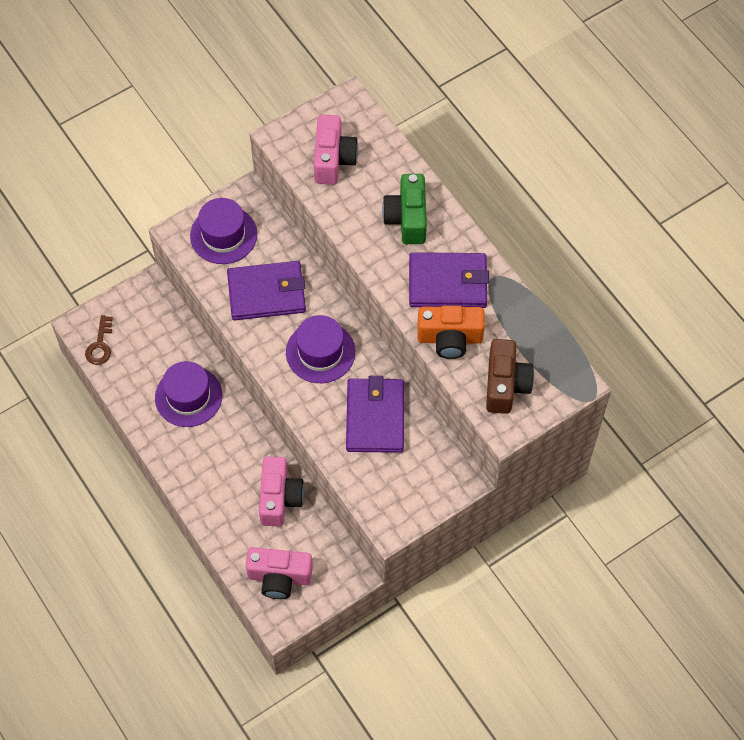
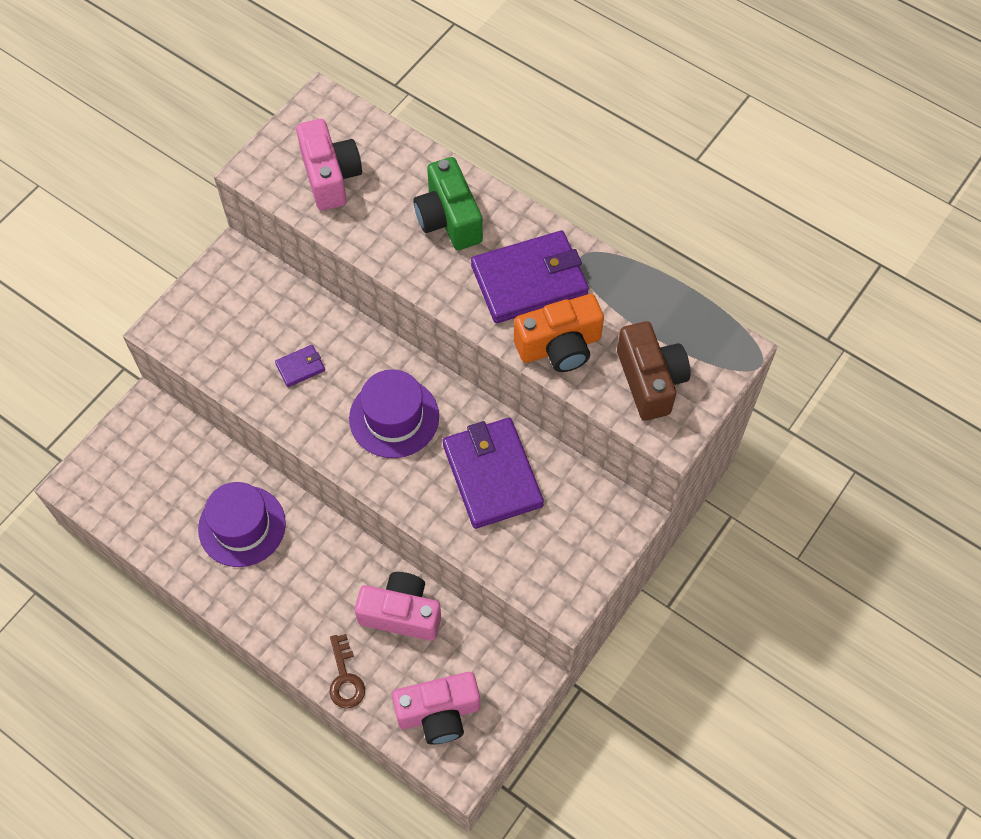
camera: 20 degrees left, 0 degrees up
(100, 345) = (108, 499): brown key -> brown key (345, 678)
(223, 235) = (220, 314): purple hat -> none
(267, 293) = (300, 367): purple wallet -> purple wallet, size x0.44
(279, 498) = (401, 613): pink camera -> pink camera turned 60 degrees counterclockwise

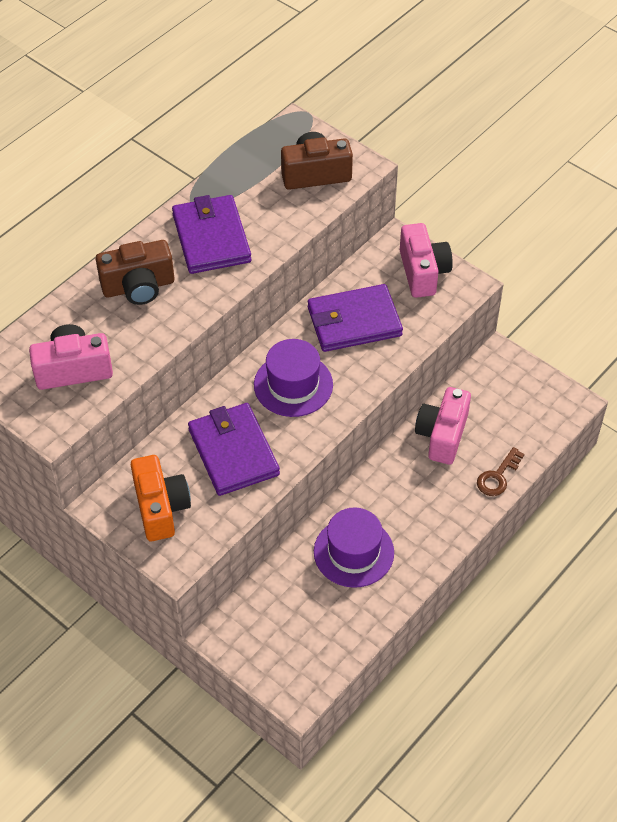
camera: 85 degrees left, 10 degrees down
(300, 367) = (233, 452): purple wallet -> purple wallet, size x2.29
(345, 678) = (498, 476): brown key -> brown key turned 135 degrees clockwise
(439, 713) = (527, 414): pink camera -> pink camera (423, 272)
(449, 219) = (138, 287): green camera -> brown camera
(559, 346) = (277, 224): orange camera -> orange camera (160, 508)

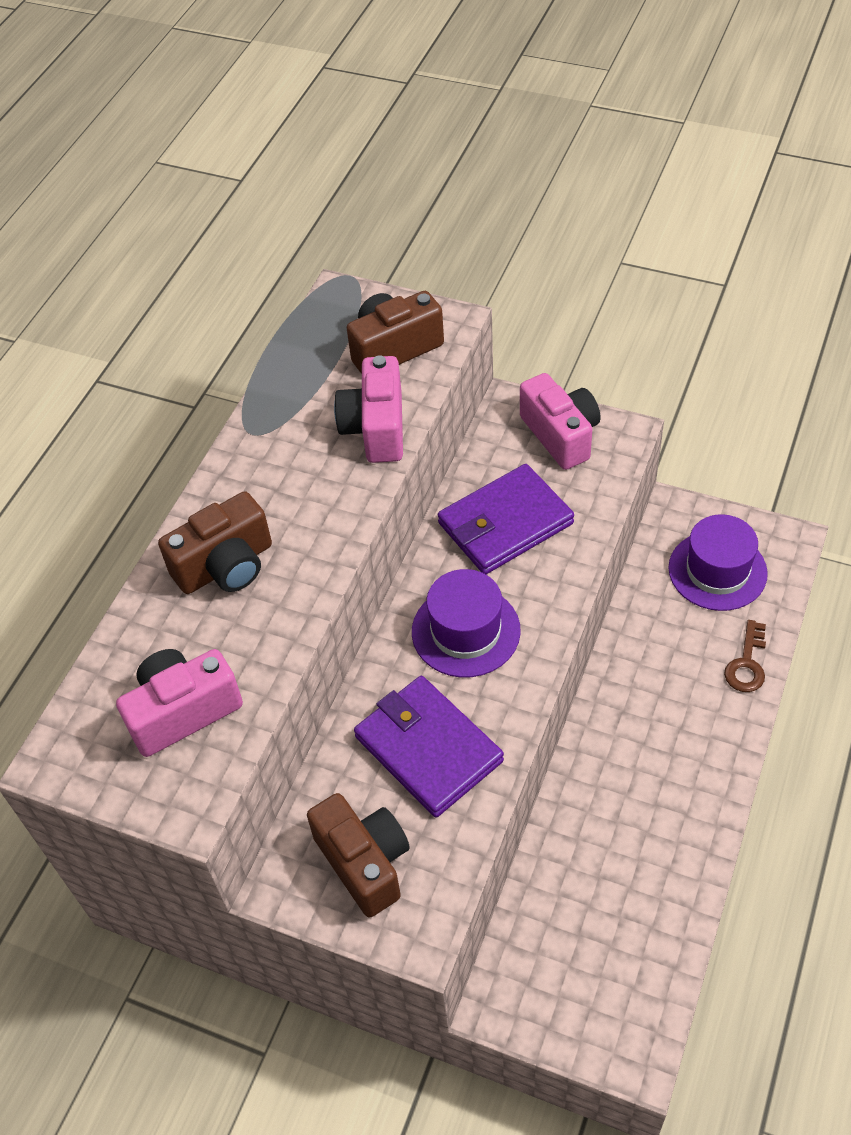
camera: 15 degrees left, 0 degrees up
(160, 508) = (364, 862): orange camera -> brown camera
(211, 238) = (296, 470): purple wallet -> none
(353, 552) = (617, 825): purple hat -> purple hat (717, 570)
(442, 435) = (655, 632): pink camera -> pink camera (376, 428)

